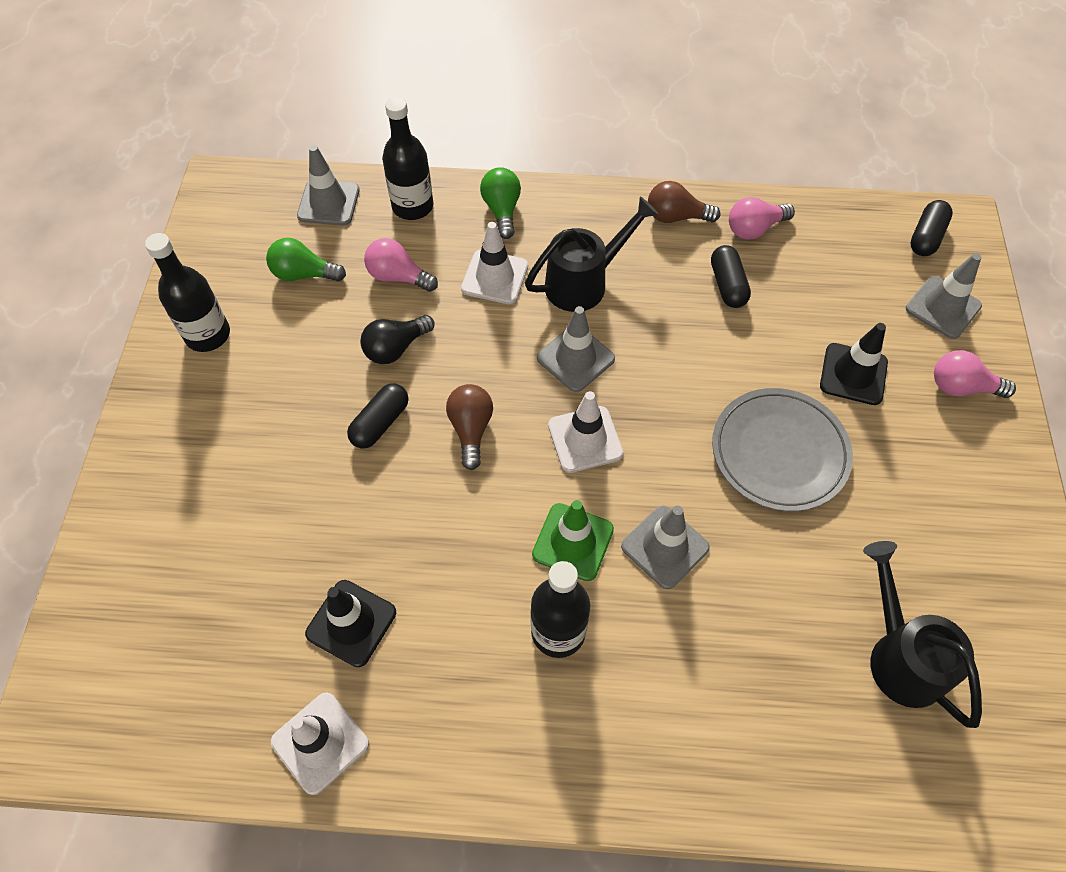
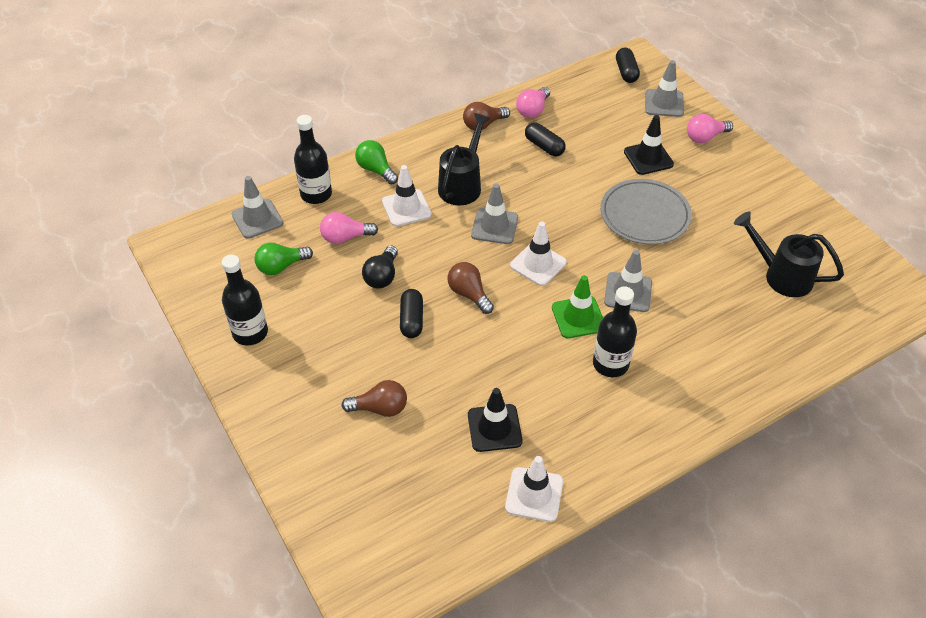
camera: 35 degrees left, 10 degrees down
(254, 512) = (380, 408): none -> brown light bulb

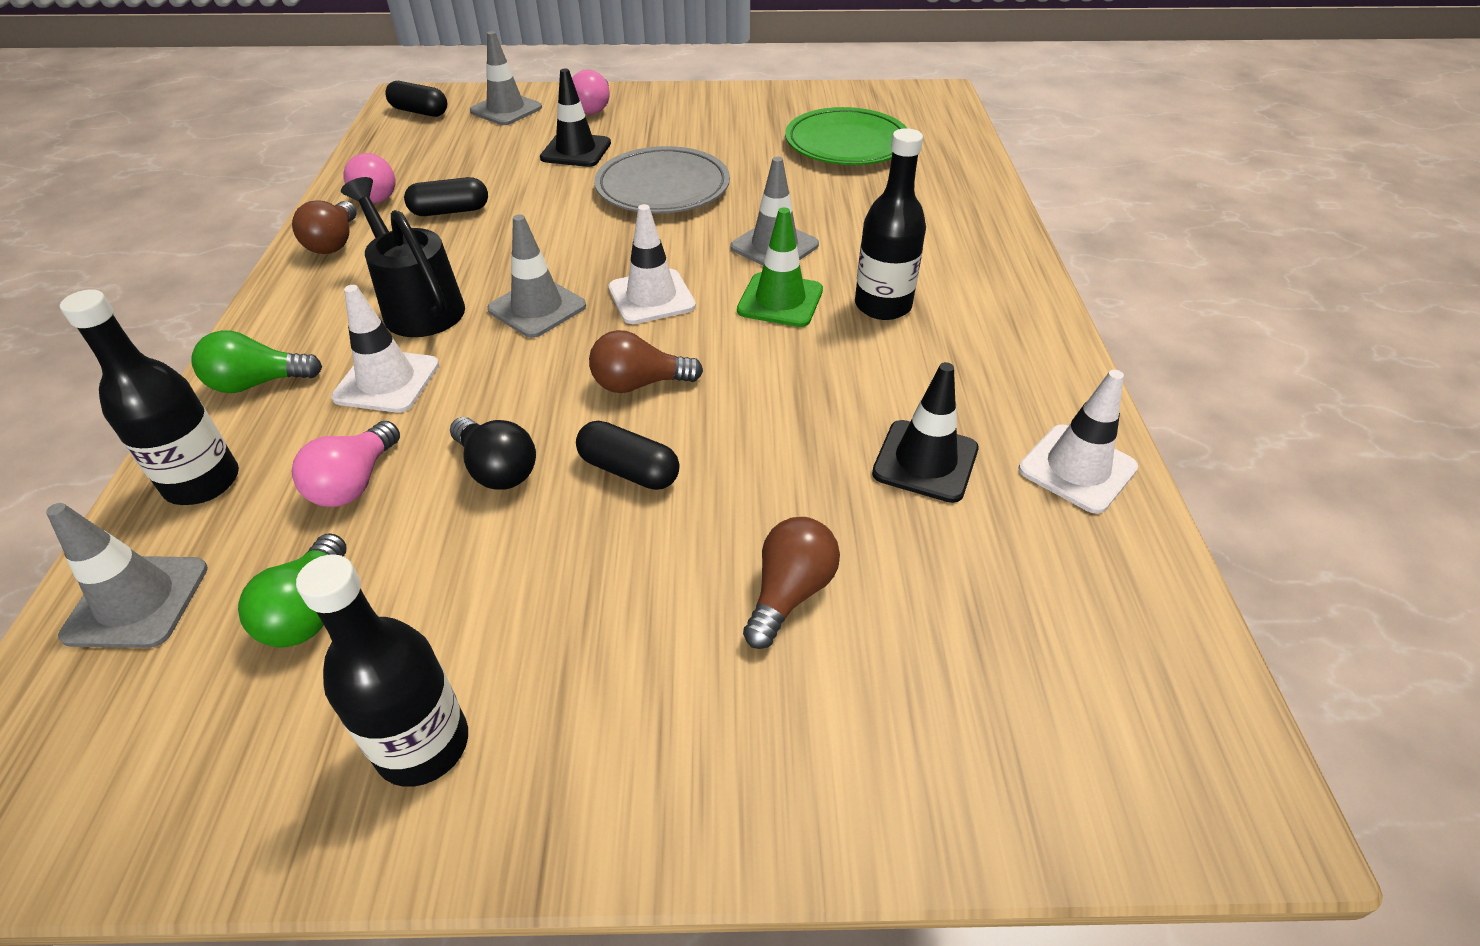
camera: 60 degrees left, 5 degrees down
(781, 276) = (847, 143): black watering can -> green plate

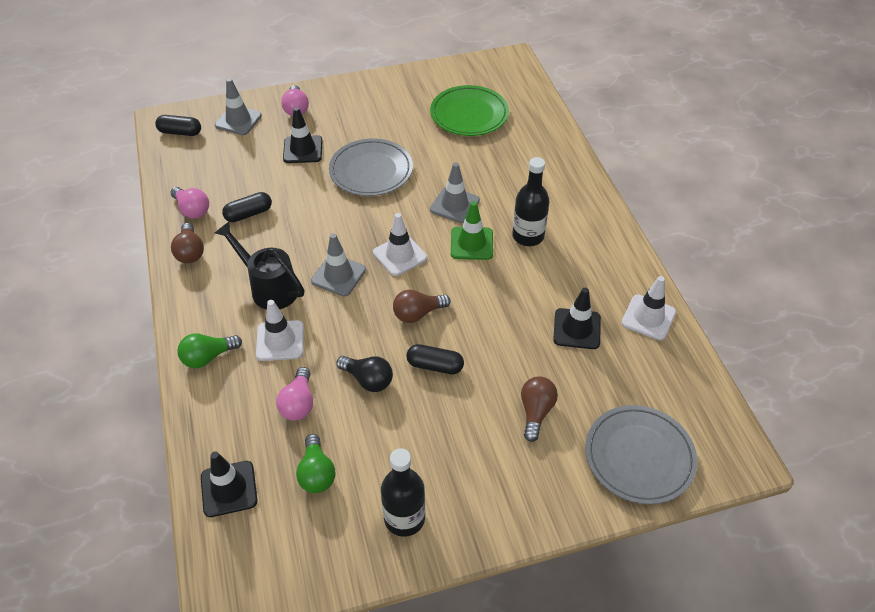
camera: 15 degrees left, 5 degrees up
(137, 601) = (229, 489): grey traffic cone -> black traffic cone
(202, 482) = (218, 421): black bottle -> none
(990, 738) = (639, 456): none -> grey plate

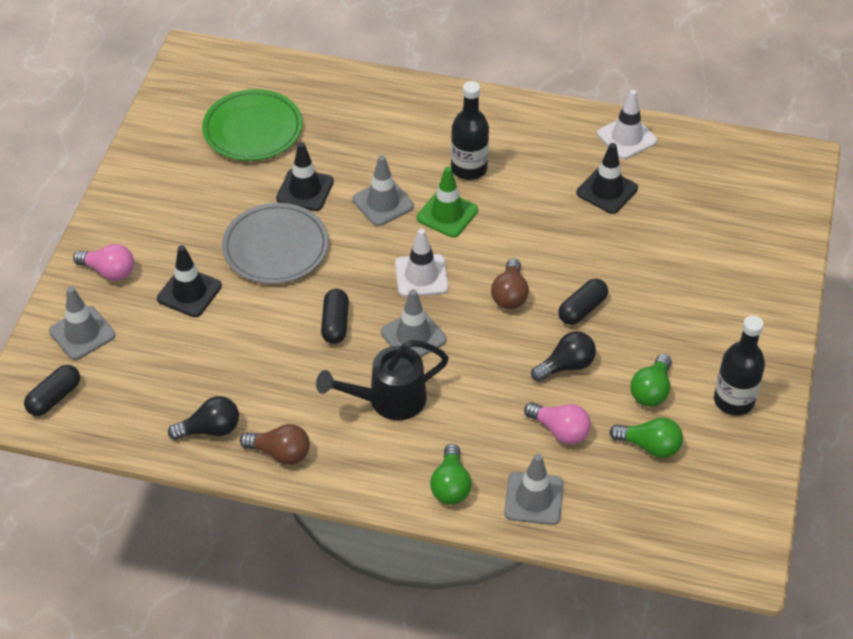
camera: 60 degrees left, 0 degrees up
(192, 210) = (210, 429): pink light bulb -> black light bulb
(221, 414) = (534, 498): none -> grey traffic cone
(229, 489) = (627, 520): black traffic cone -> black traffic cone (305, 190)
(249, 214) = (259, 379): black capsule -> black capsule (335, 324)
(280, 341) = (470, 417): white traffic cone -> none
(378, 450) = (651, 390): none -> green light bulb
(536, 412) = (679, 262): brown light bulb -> none
(639, 456) = (764, 219): grey plate -> none

